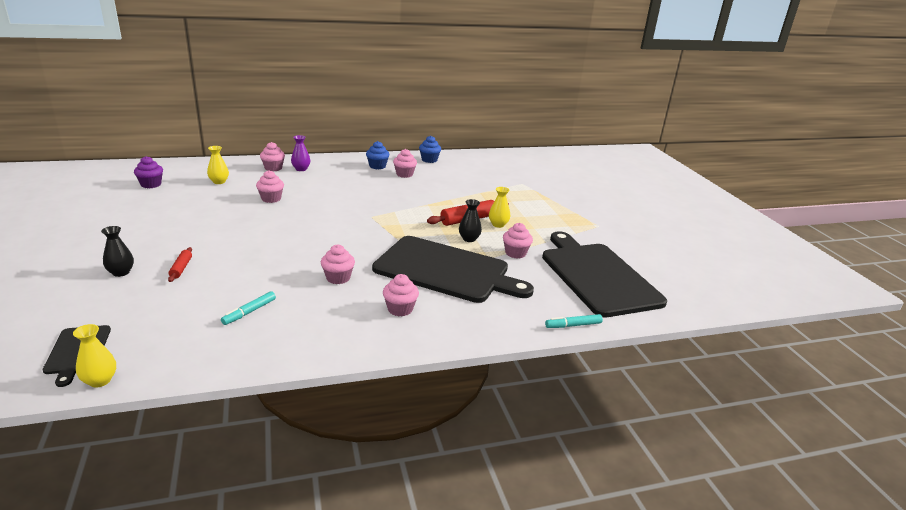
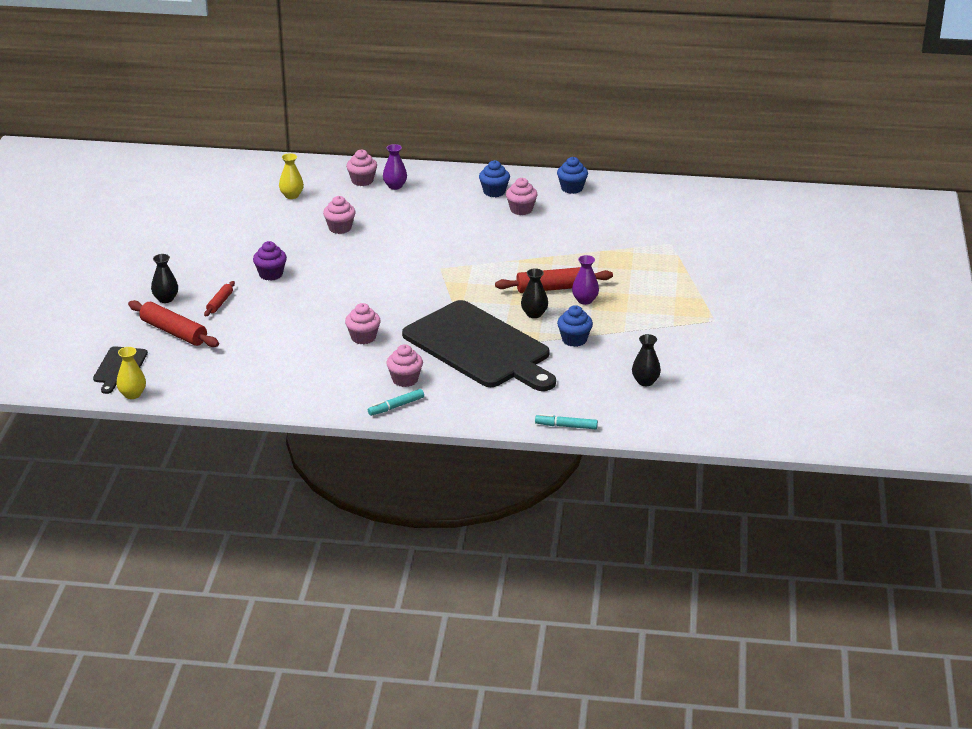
camera: 25 degrees right, 5 degrees up
(137, 302) = (174, 332): none -> red rolling pin
(151, 184) = (217, 191): purple cupcake -> purple cupcake (271, 274)
(249, 312) = (266, 358): turquoise marker -> turquoise marker (396, 406)
(498, 224) = (585, 300): yellow vase -> purple vase
(515, 253) = (574, 340): pink cupcake -> blue cupcake
(597, 276) = (645, 381): black cutting board -> black vase

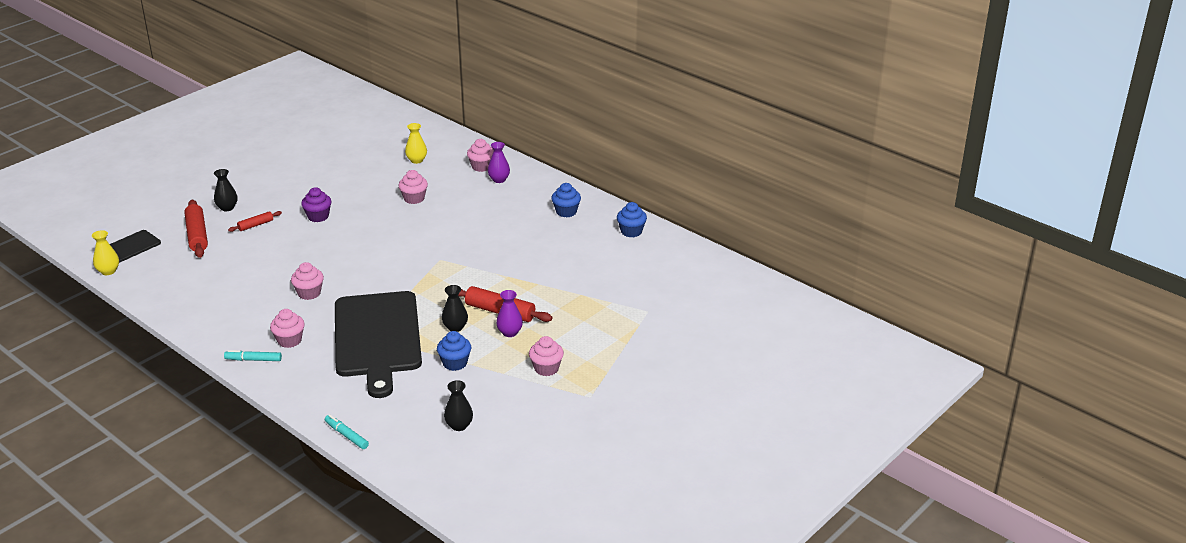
camera: 35 degrees right, 0 degrees up
(521, 209) = (566, 234): pink cupcake -> pink cupcake (546, 368)

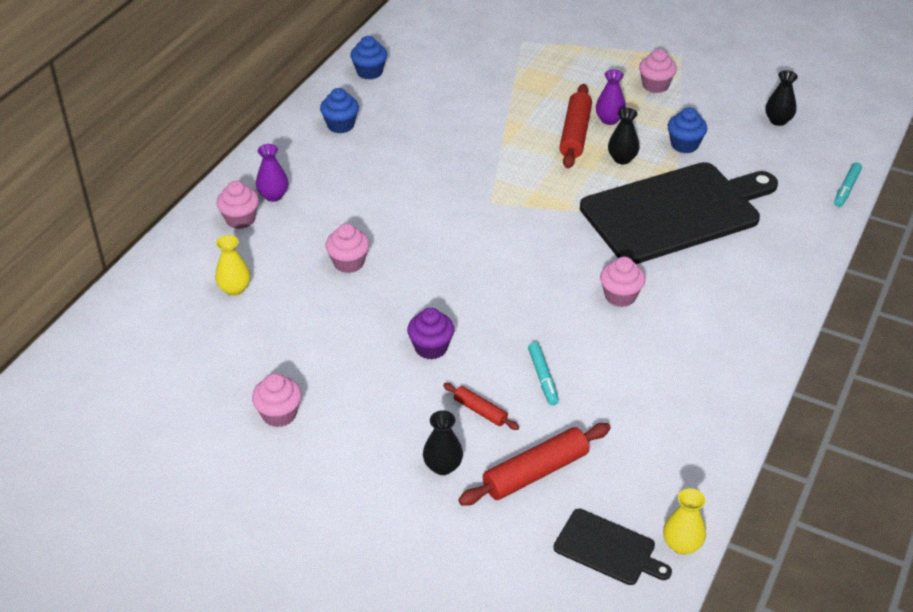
camera: 105 degrees left, 10 degrees up
(253, 360) = (778, 301): turquoise marker -> turquoise marker (543, 377)
(289, 340) = (724, 282): pink cupcake -> pink cupcake (279, 414)

